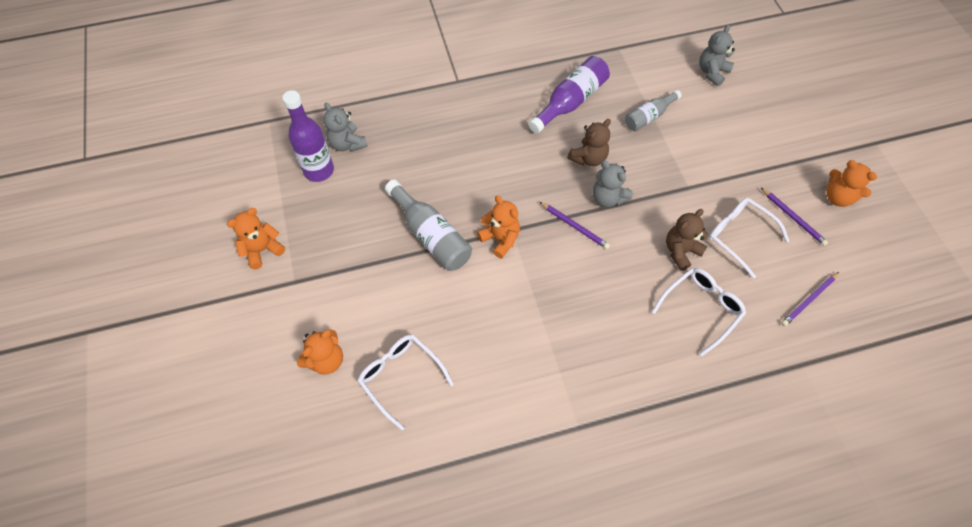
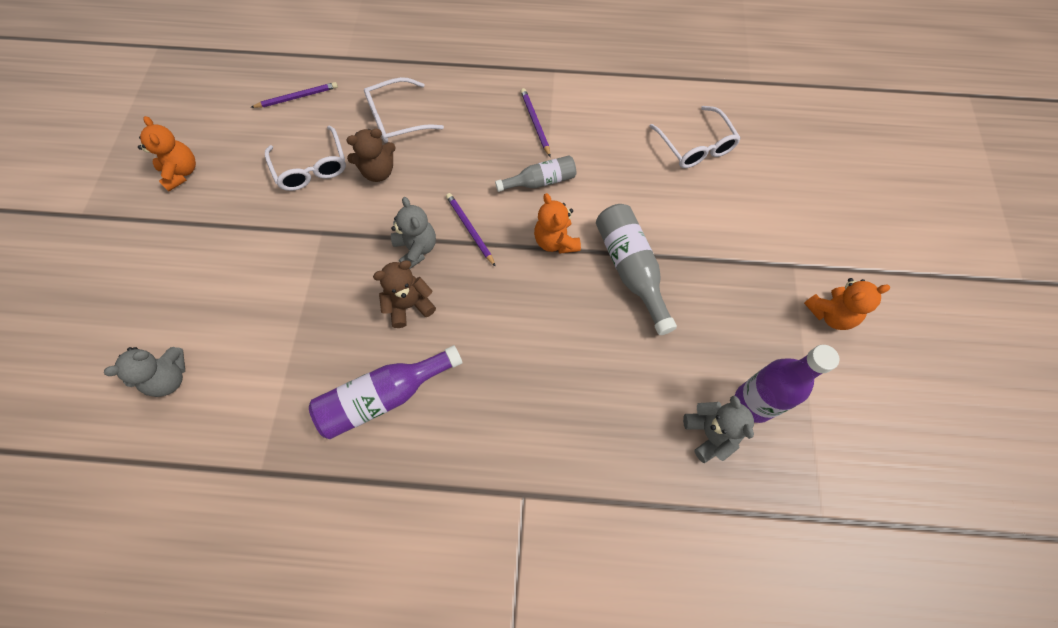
camera: 160 degrees left, 5 degrees up
(326, 360) = (765, 180): orange teddy bear -> none
(649, 117) = (300, 337): grey bottle -> grey bottle (540, 181)
(793, 218) = (244, 167): purple pencil -> purple pencil (535, 123)

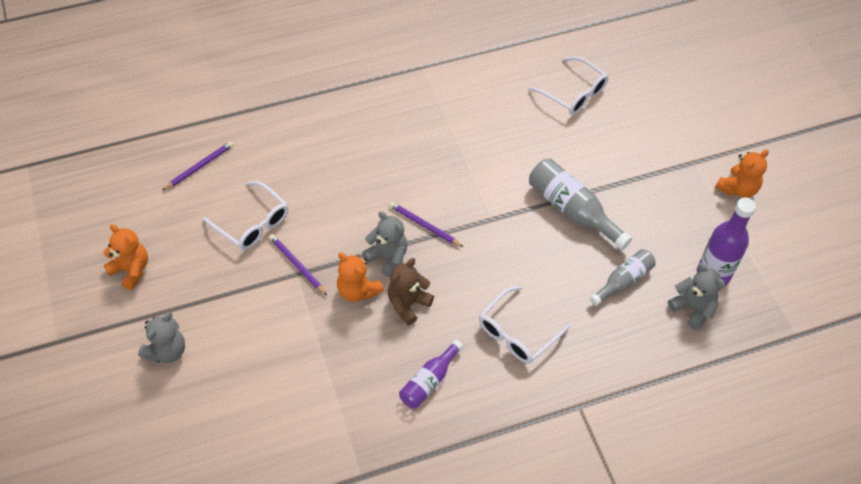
camera: 25 degrees left, 10 degrees down
(169, 378) = (236, 439): grey teddy bear -> grey teddy bear (167, 351)
(378, 171) = (316, 206): brown teddy bear -> none
(384, 397) = (429, 381): purple bottle -> purple bottle, size x0.63
(397, 118) = (305, 155): white glasses -> white glasses (517, 332)
(535, 123) = (430, 118): purple pencil -> purple pencil (297, 265)
(540, 181) = (462, 165): grey bottle -> grey bottle (623, 281)
(555, 241) = (501, 209): orange teddy bear -> orange teddy bear (358, 290)

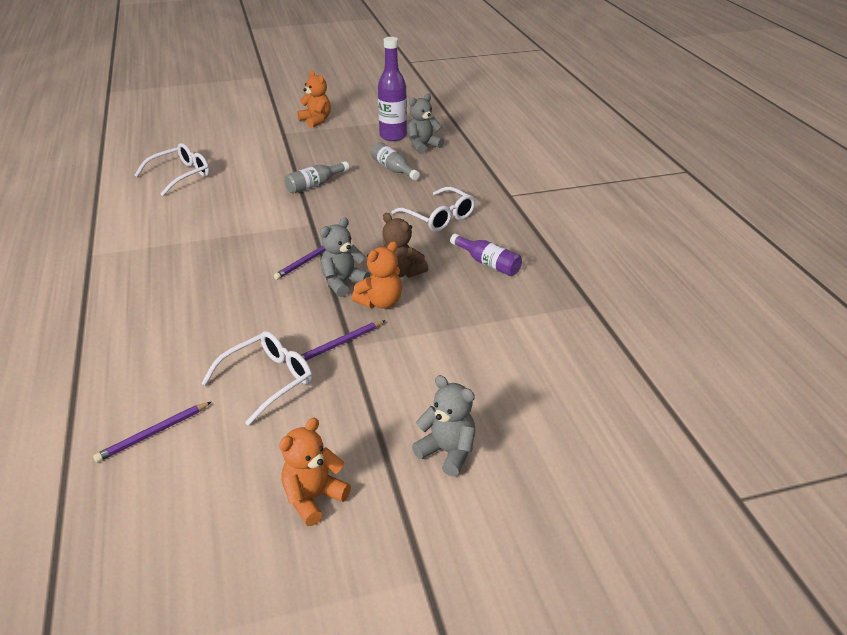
camera: 85 degrees left, 20 degrees down
(199, 167) = (153, 434): purple pencil -> purple pencil turned 90 degrees counterclockwise
(572, 210) = (314, 185): grey bottle -> grey bottle, size x0.63

